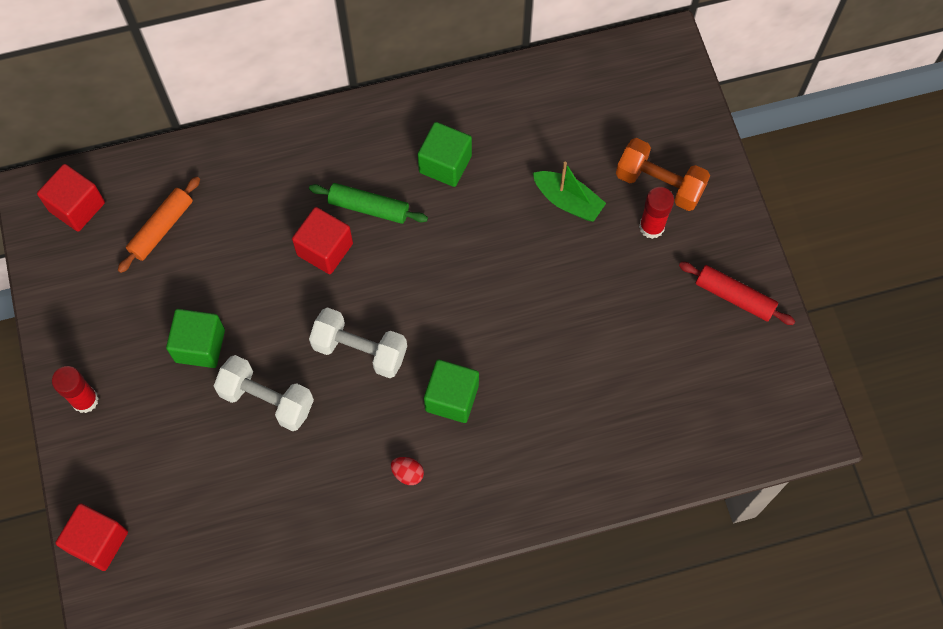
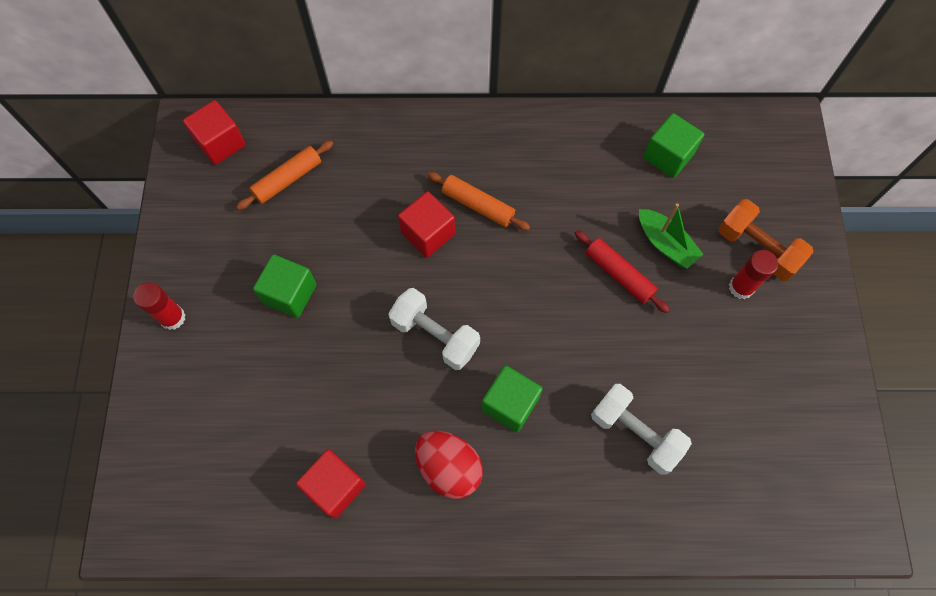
camera: 15 degrees right, 0 degrees up
(98, 542) = (142, 455): red cube -> red cube (335, 487)
(267, 400) = (336, 360): white dumbbell -> white dumbbell (635, 433)
(368, 208) = (478, 205): green rolling pin -> orange rolling pin
(407, 473) = (449, 468): red egg -> red egg, size x2.13
(445, 164) = (558, 182): green cube -> green cube (668, 156)
(734, 297) = (809, 375): red rolling pin -> red rolling pin (619, 274)

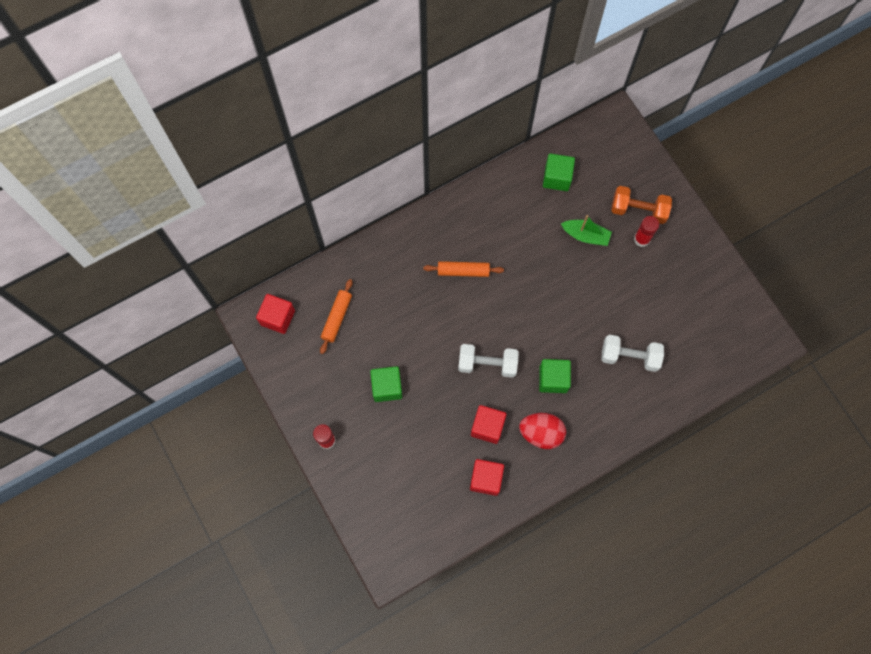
camera: 30 degrees left, 5 degrees up
(428, 233) = (444, 305): red cube -> red cube (487, 427)
(619, 274) = (570, 269): red rolling pin -> none

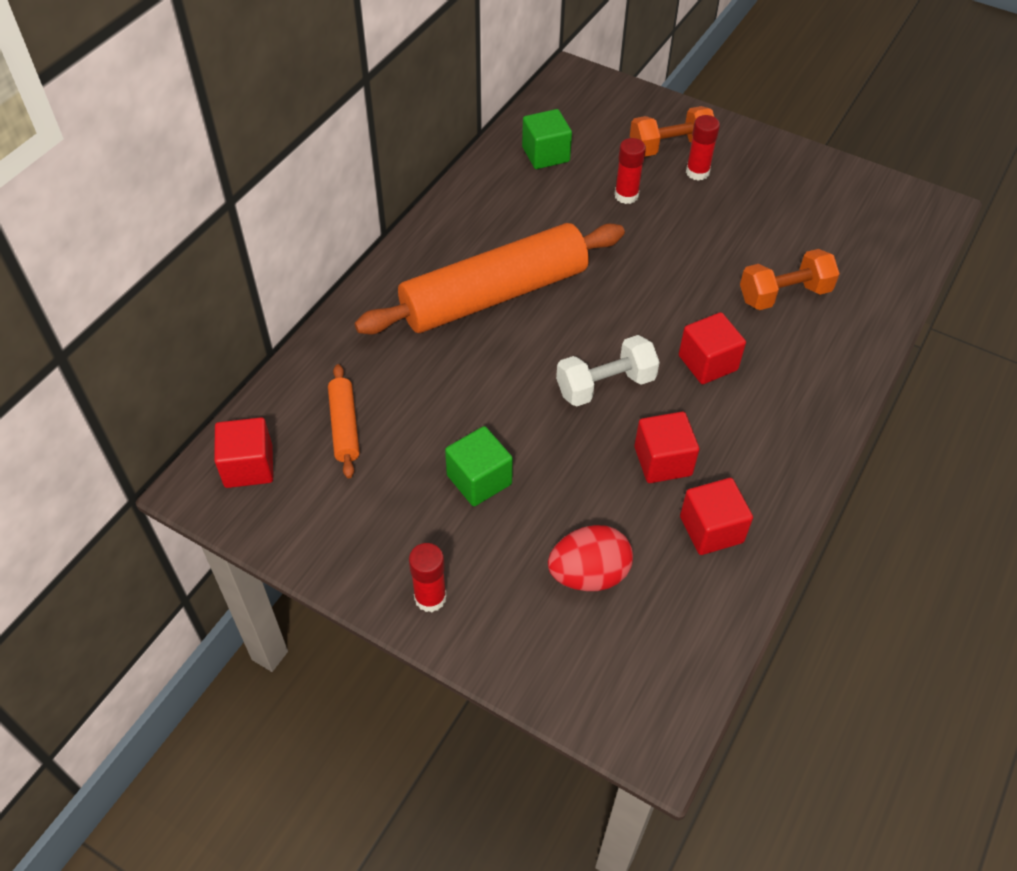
camera: 30 degrees left, 20 degrees down
(463, 271) = (494, 295): orange rolling pin -> orange rolling pin, size x2.31
(541, 433) = (742, 433): red egg -> red egg (588, 574)
(553, 379) = (707, 363): green cube -> red cube
(585, 235) = (626, 195): green boat -> red glue stick
(629, 356) = (784, 295): white dumbbell -> orange dumbbell

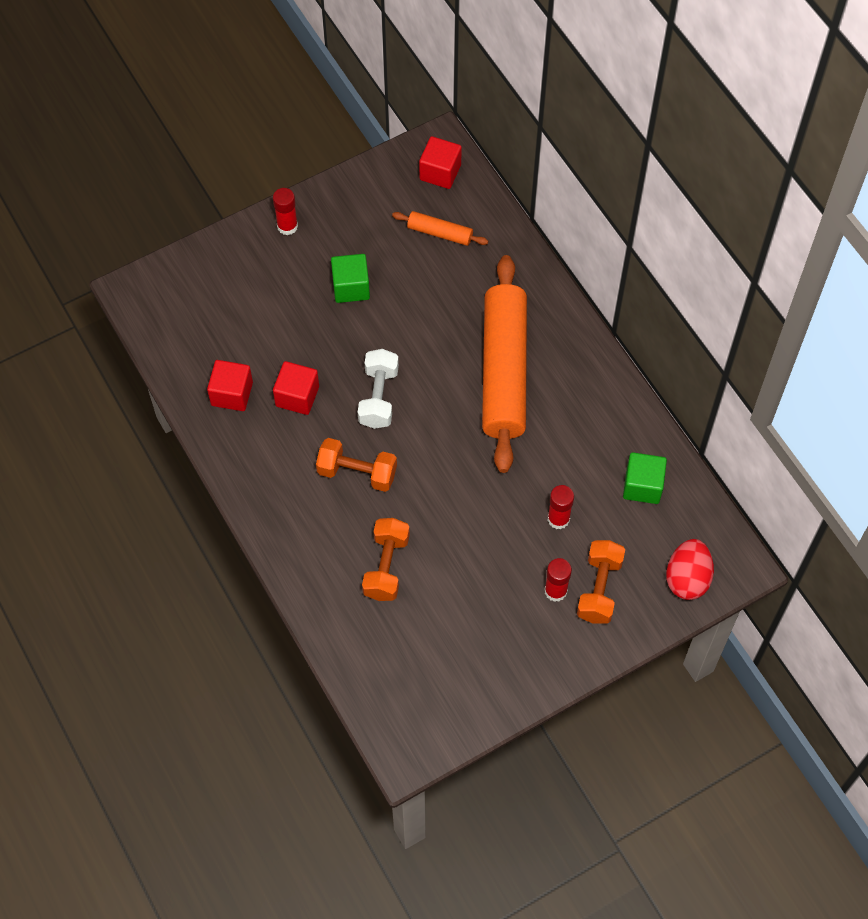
camera: 120 degrees right, 10 degrees up
(588, 574) = (247, 311): red egg -> red egg (687, 578)
(707, 363) = (357, 473): red cube -> orange dumbbell

